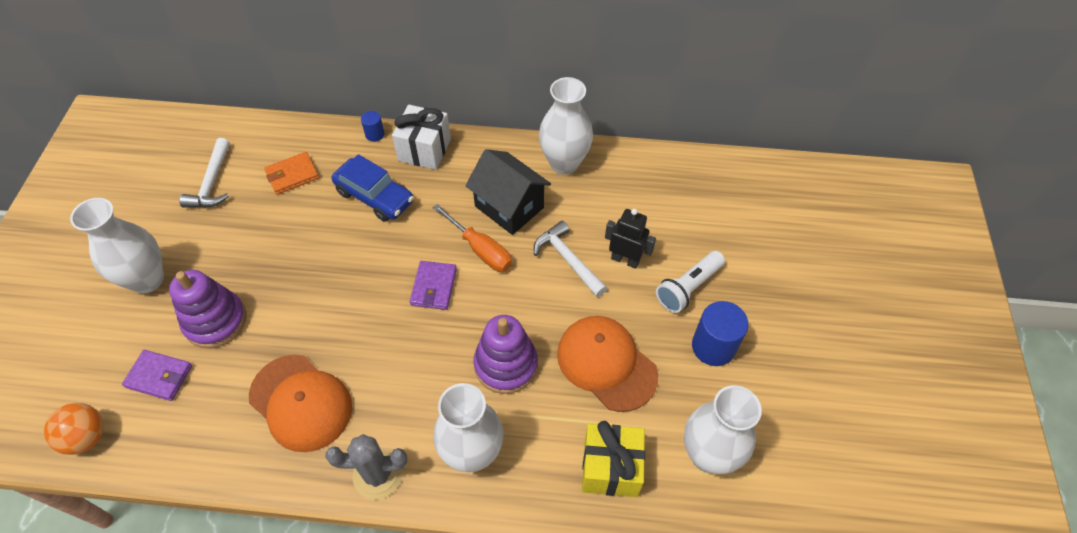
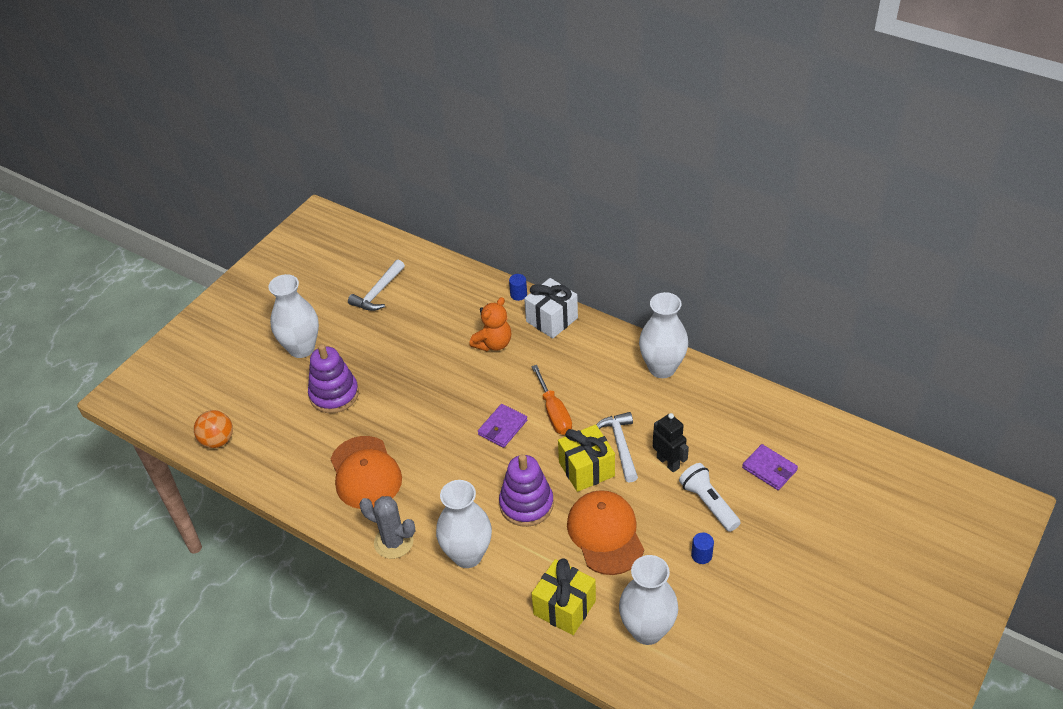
camera: 30 degrees right, 10 degrees down
(159, 376) = (280, 418): purple wallet -> purple wallet (769, 469)
(292, 175) = (439, 306): orange wallet -> none
(375, 197) = (493, 344): blue car -> orange teddy bear
(509, 207) = (595, 388): black house -> none
(548, 299) = (586, 469): none -> yellow gift
(688, 288) = (708, 503): white flashlight -> white flashlight turned 75 degrees clockwise
(713, 346) = (701, 555): blue cylinder -> blue cylinder, size x0.52

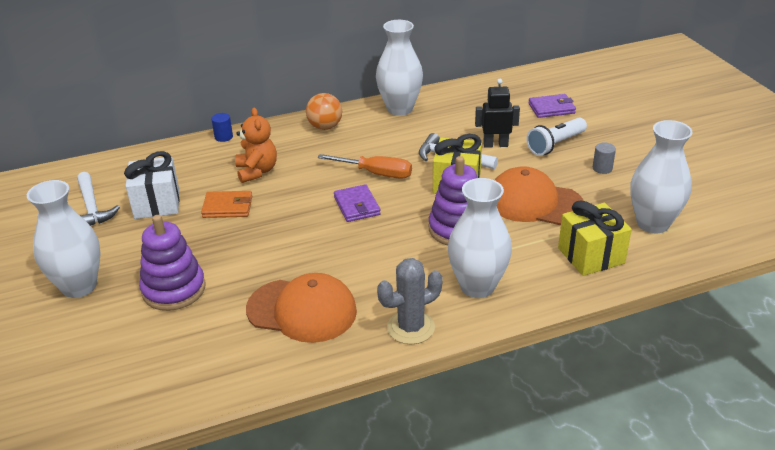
camera: 55 degrees left, 10 degrees down
(218, 440) = (107, 408): orange ball -> orange ball (325, 127)
(438, 358) = (227, 207): none -> orange wallet
(552, 320) = (276, 133): white gift -> white gift (157, 203)
(701, 555) = (602, 168): blue cylinder -> grey cylinder
(708, 503) = (555, 145): white flashlight -> white flashlight turned 45 degrees counterclockwise

